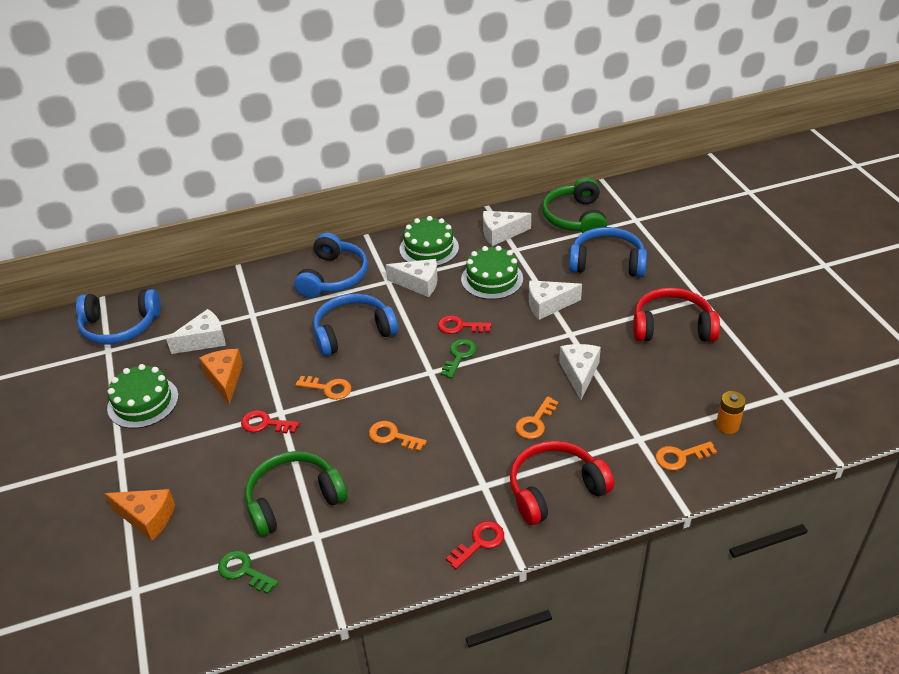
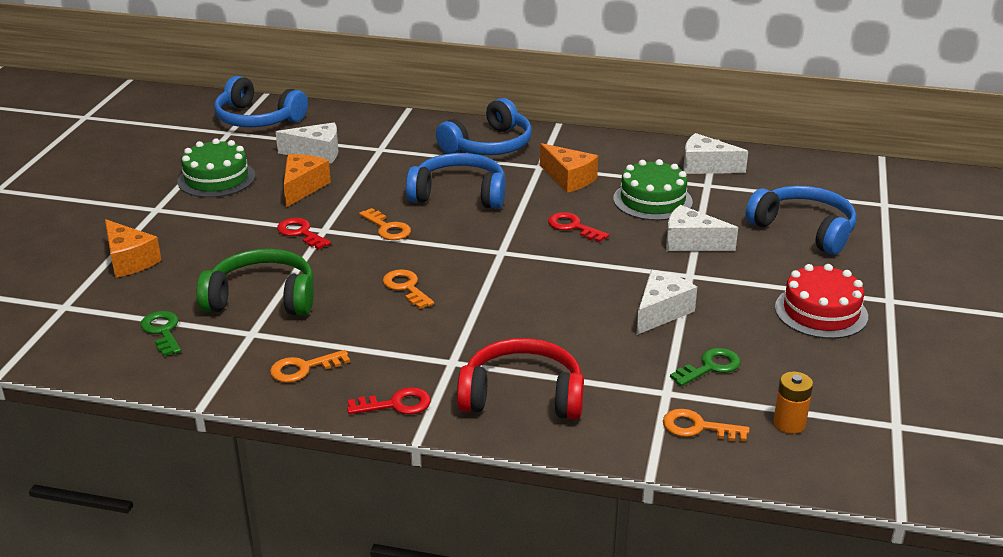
camera: 30 degrees right, 10 degrees down
(418, 284) = (569, 179): white cheese -> orange cheese
(429, 248) = (612, 154): green cake -> none
(459, 356) = (545, 250): green key -> green key (710, 367)
(535, 422) = (564, 333): orange key -> orange key (303, 368)
(575, 218) = (809, 180): green headphones -> none
(672, 327) = (821, 312): red headphones -> red cake

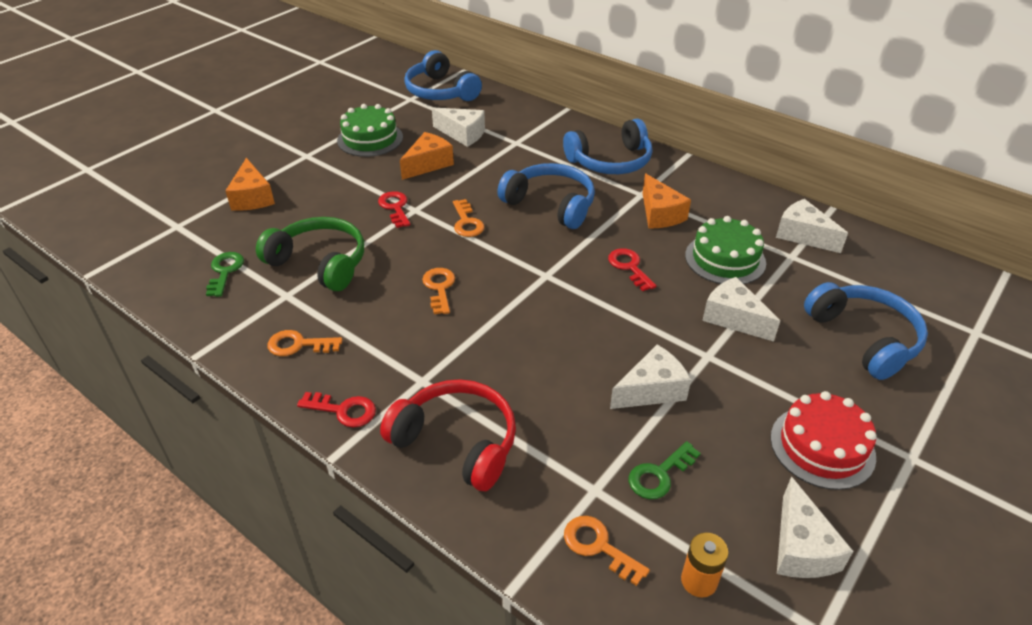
camera: 25 degrees right, 10 degrees up
(710, 367) = (659, 475): green key -> green key turned 150 degrees clockwise
(848, 380) = (801, 547): none -> white cheese

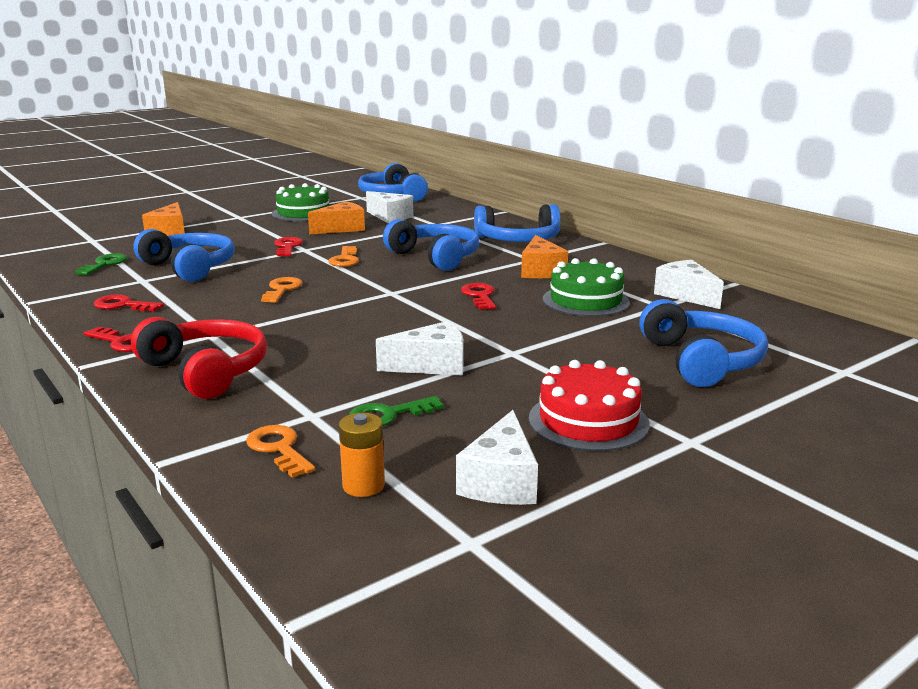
camera: 15 degrees right, 20 degrees down
(298, 345) = (123, 305): orange key -> red key
(320, 263) = (189, 267): green headphones -> blue headphones
(733, 318) = (562, 334): white cheese -> none

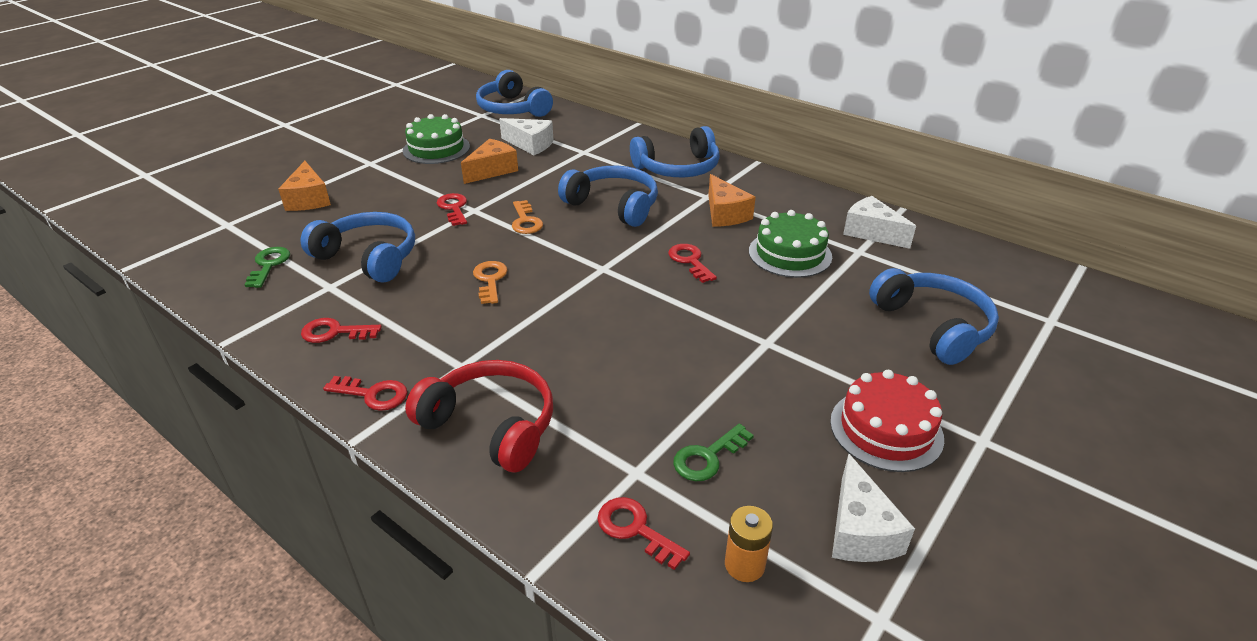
camera: 15 degrees left, 15 degrees up
(279, 449) = (635, 529): orange key -> red key
(431, 365) = (705, 375): white cheese -> none

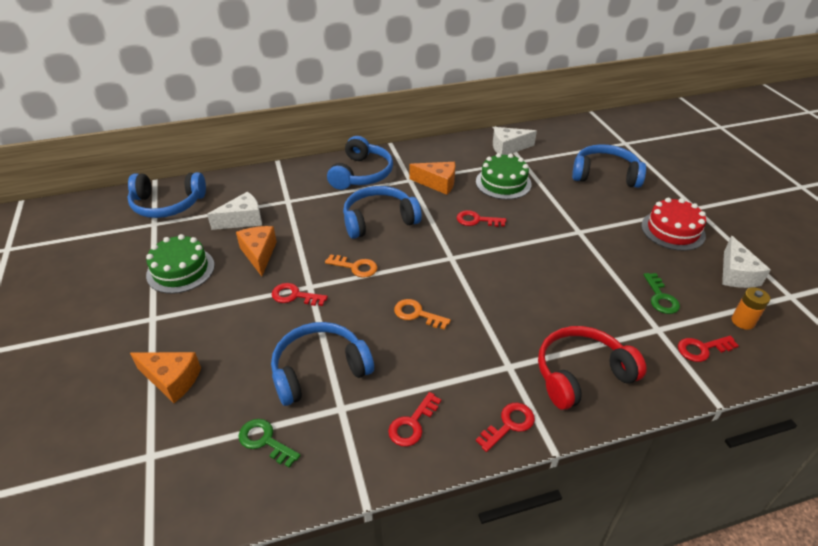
camera: 55 degrees left, 5 degrees up
(859, 530) = (736, 274): white cheese -> white cheese turned 60 degrees clockwise

